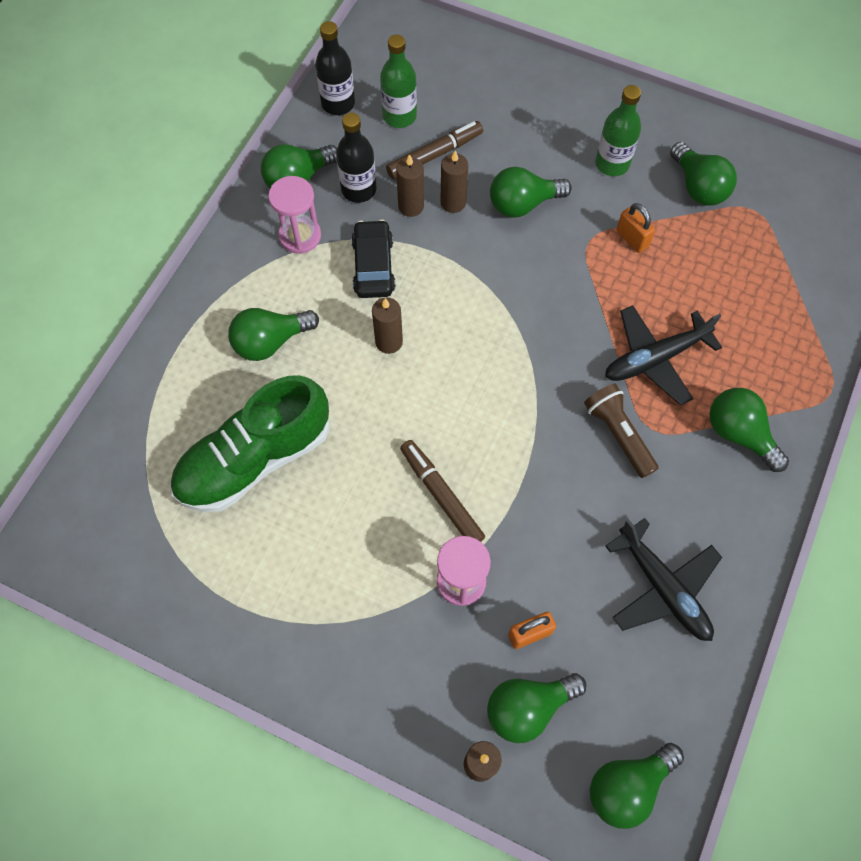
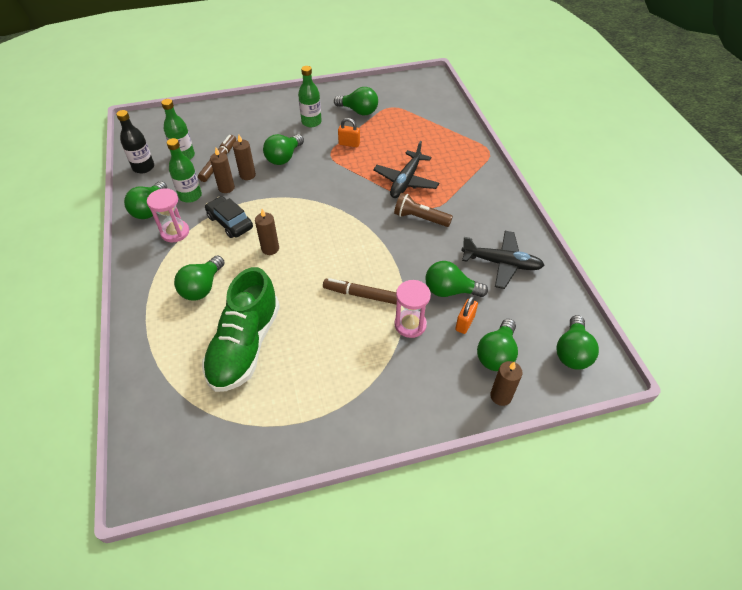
camera: 40 degrees left, 15 degrees down
(359, 190) = (190, 196): black bottle -> green bottle
(739, 434) = (470, 187): green light bulb -> green light bulb (450, 291)

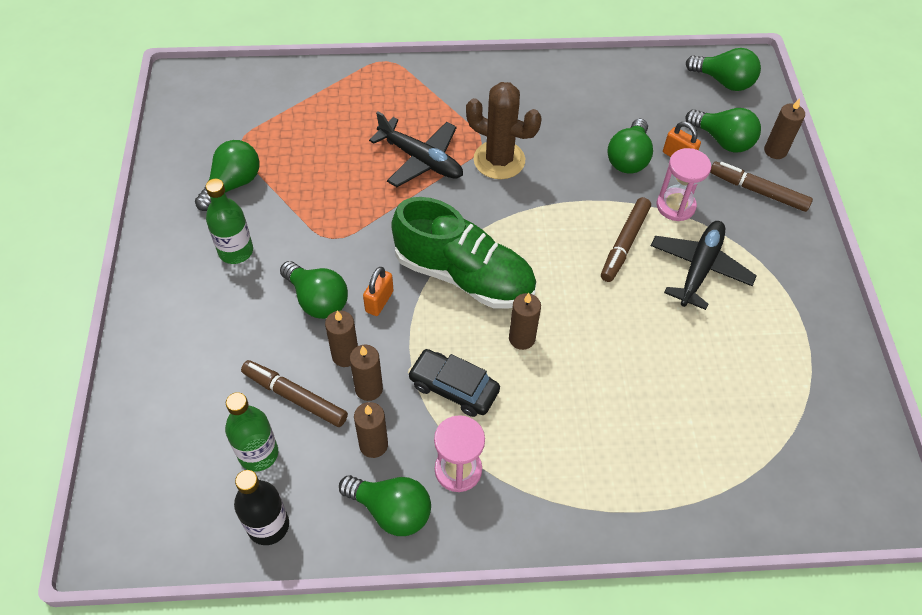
camera: 80 degrees left, 5 degrees up
(190, 196) = (373, 445): green bottle -> brown candle
(202, 287) = (584, 432): green light bulb -> none
(230, 222) = (453, 388): black car -> black car turned 60 degrees clockwise
(245, 346) = (694, 383): green shoe -> green shoe (464, 275)
(349, 144) = (313, 210): orange padlock -> orange padlock (379, 301)
(420, 218) = (499, 160): brown flashlight -> brown cactus
(446, 383) = (758, 191): none -> brown marker
(502, 263) = (593, 102): black plane -> black plane (699, 268)

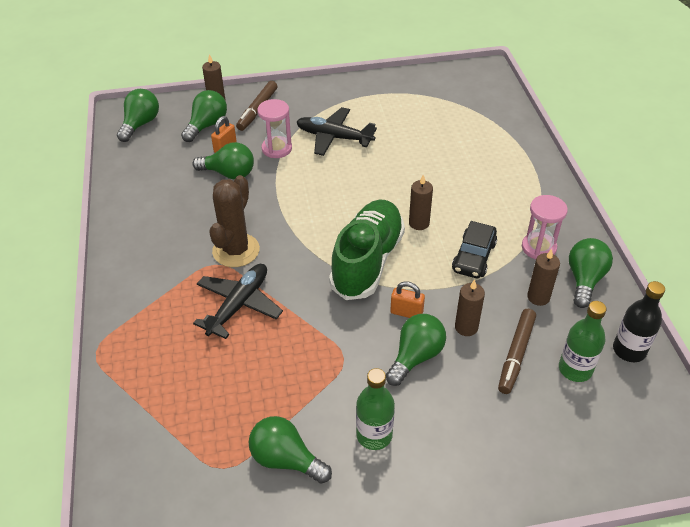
camera: 95 degrees left, 10 degrees down
(369, 389) = (491, 307): brown candle -> none
(624, 244) = (318, 173): brown marker -> none

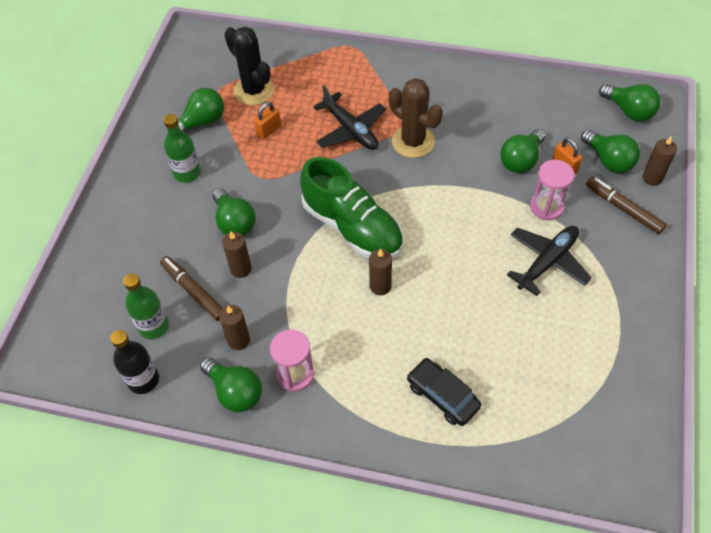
camera: 115 degrees right, 10 degrees up
(208, 424) = (254, 91): none -> black cactus
(406, 312) = (280, 233): orange padlock -> orange padlock (269, 130)
(474, 257) = (313, 312): black car -> black car (442, 396)

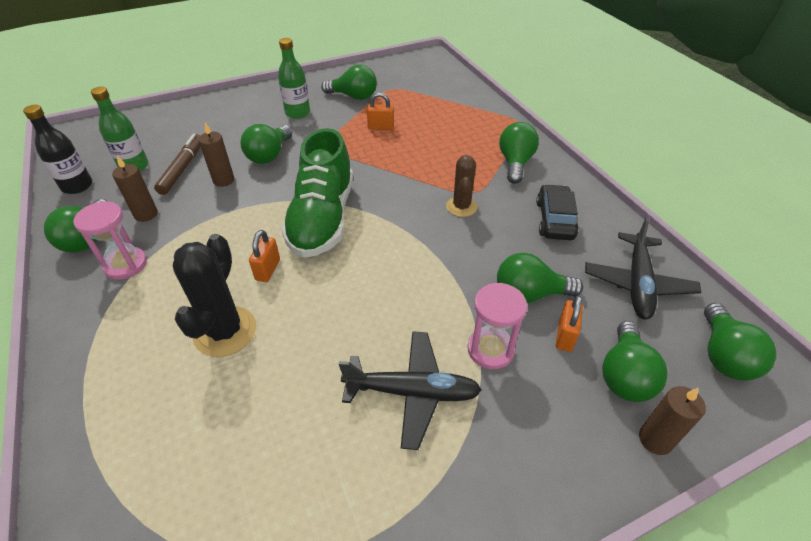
camera: 50 degrees right, 10 degrees down
(254, 91) = (412, 103): black cactus -> black cactus (225, 331)
(351, 130) = (431, 166): black plane -> black plane (637, 283)
(380, 286) = (268, 270): brown candle -> orange padlock
(394, 82) = (515, 163): none -> green light bulb
(413, 142) = (461, 207): brown cactus -> brown cactus, size x0.64
(442, 396) = (154, 390): black car -> black car (554, 220)
(623, 209) = (569, 432): brown marker -> none

